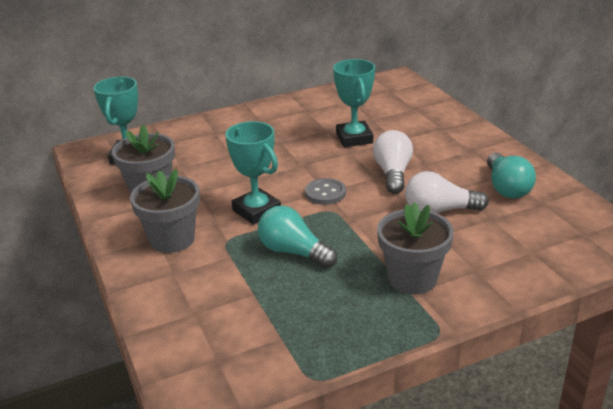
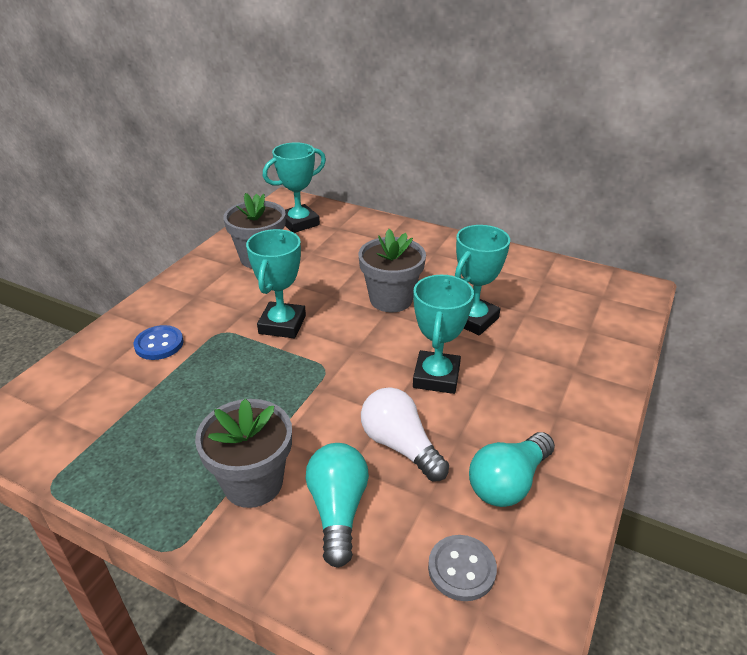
camera: 50 degrees right, 5 degrees up
(172, 239) = (200, 304): grey flower pot -> grey flower pot (391, 299)
(200, 276) = (159, 344): none -> blue button
(293, 252) = (235, 378): turquoise light bulb -> turquoise light bulb (338, 510)
(325, 193) = (352, 350): grey button -> grey button (461, 569)
(393, 173) = (436, 377): white light bulb -> turquoise trophy

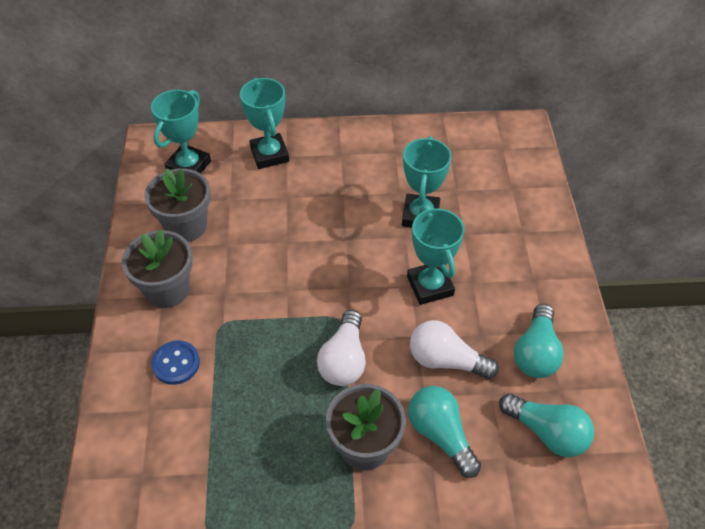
camera: 30 degrees left, 15 degrees up
(282, 324) = (269, 292): turquoise trophy -> turquoise trophy (269, 154)
(300, 402) = (344, 360): none -> white light bulb
(391, 299) = (341, 223): grey flower pot -> grey flower pot (167, 290)
(461, 569) = (547, 432): grey button -> turquoise light bulb

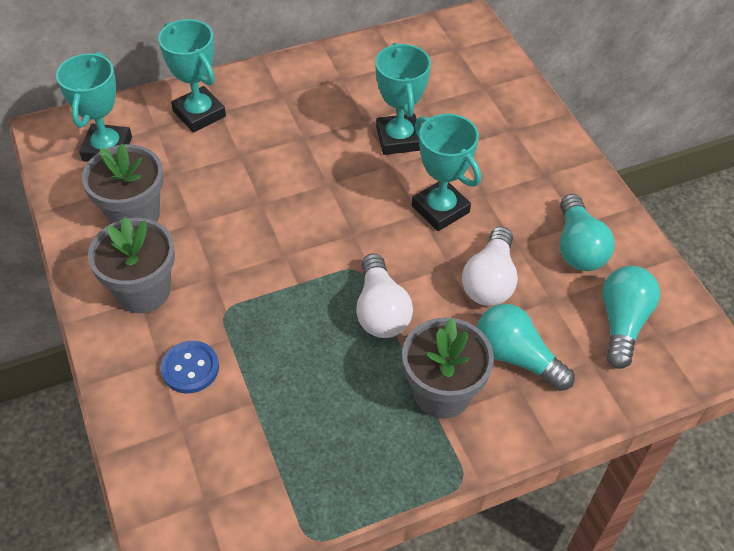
camera: 20 degrees left, 0 degrees up
(446, 360) = (490, 281): white light bulb -> white light bulb turned 75 degrees counterclockwise
(547, 432) = (622, 323): turquoise light bulb -> turquoise light bulb turned 90 degrees counterclockwise

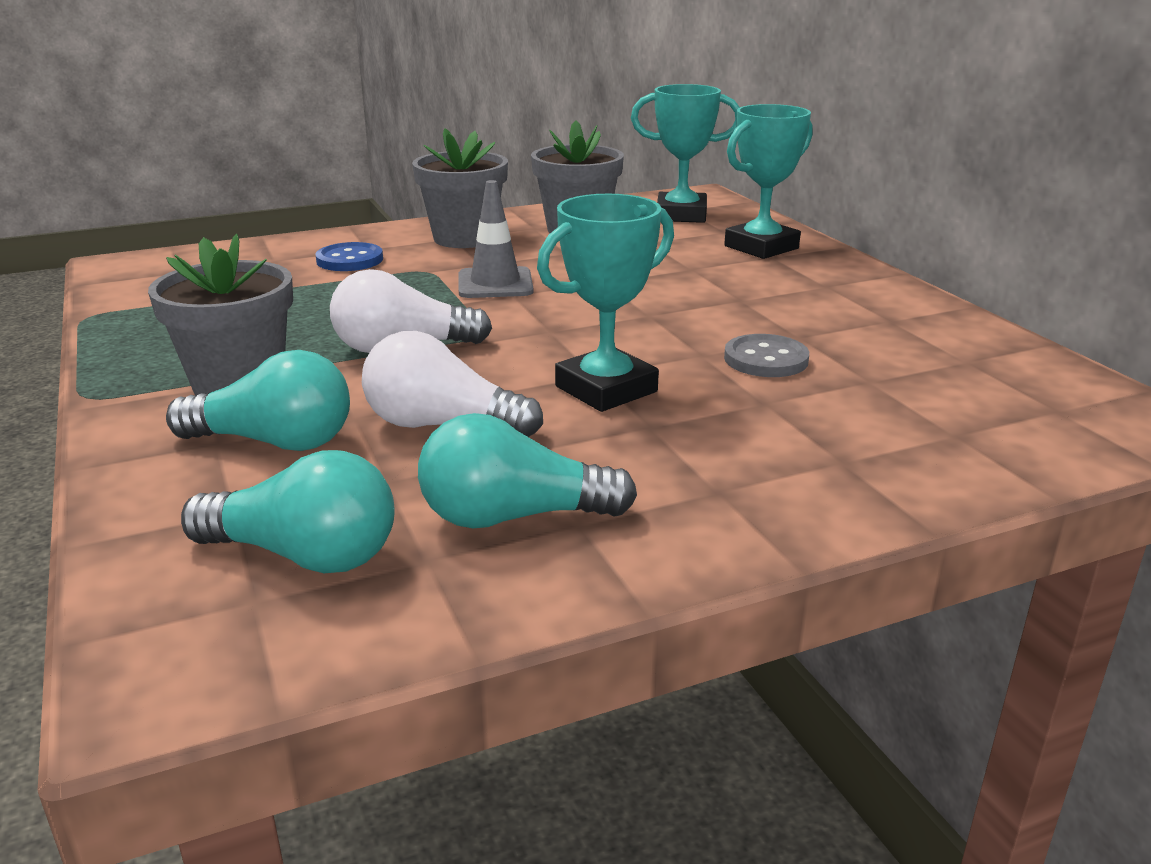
camera: 90 degrees right, 25 degrees down
(261, 265) = (495, 284): none -> grey traffic cone
(398, 139) = (766, 359): turquoise trophy -> grey button
(516, 357) = (274, 442): turquoise light bulb -> turquoise light bulb turned 60 degrees clockwise

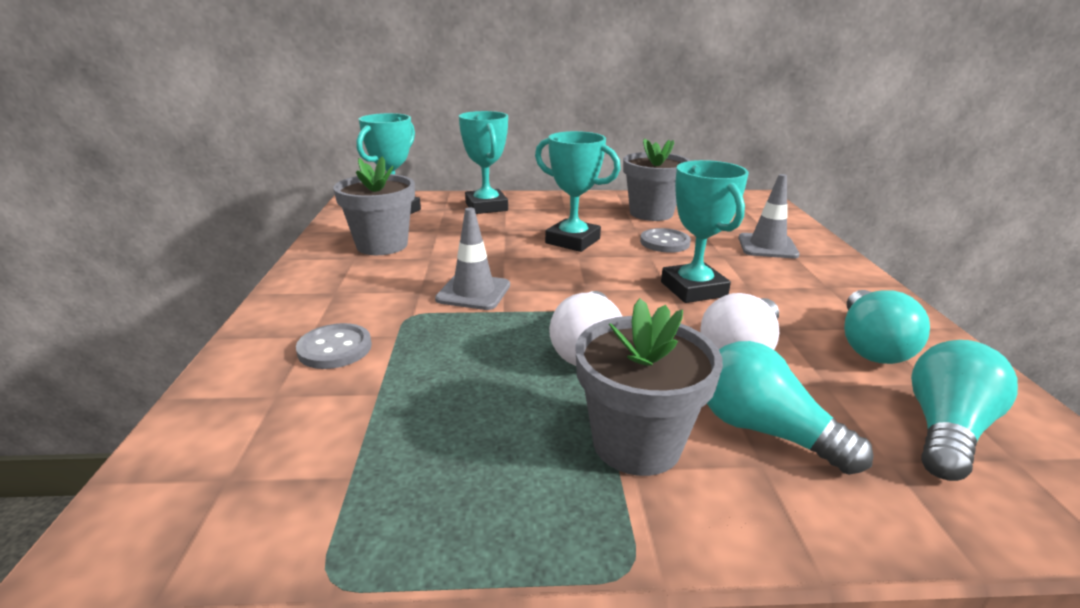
camera: 70 degrees left, 0 degrees up
(274, 442) = (764, 430): turquoise light bulb -> turquoise light bulb turned 75 degrees counterclockwise
(350, 260) = (335, 348): blue button -> grey button
(464, 238) = (344, 287): grey flower pot -> grey flower pot (651, 213)
(698, 306) = (572, 241): none -> turquoise trophy
(853, 438) = (767, 246): none -> grey traffic cone

